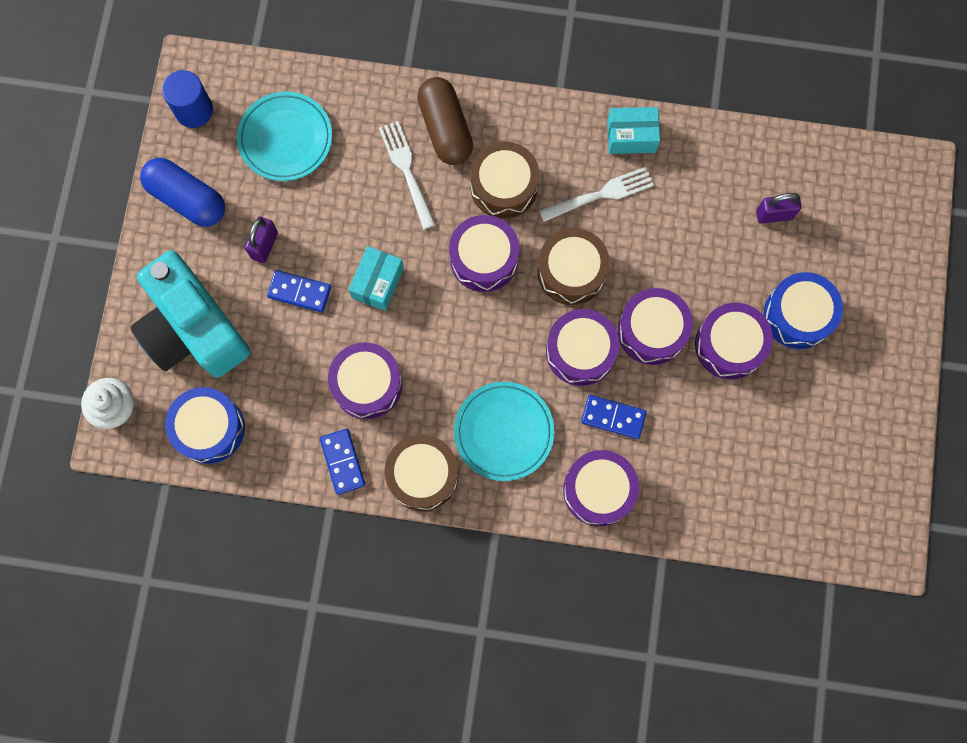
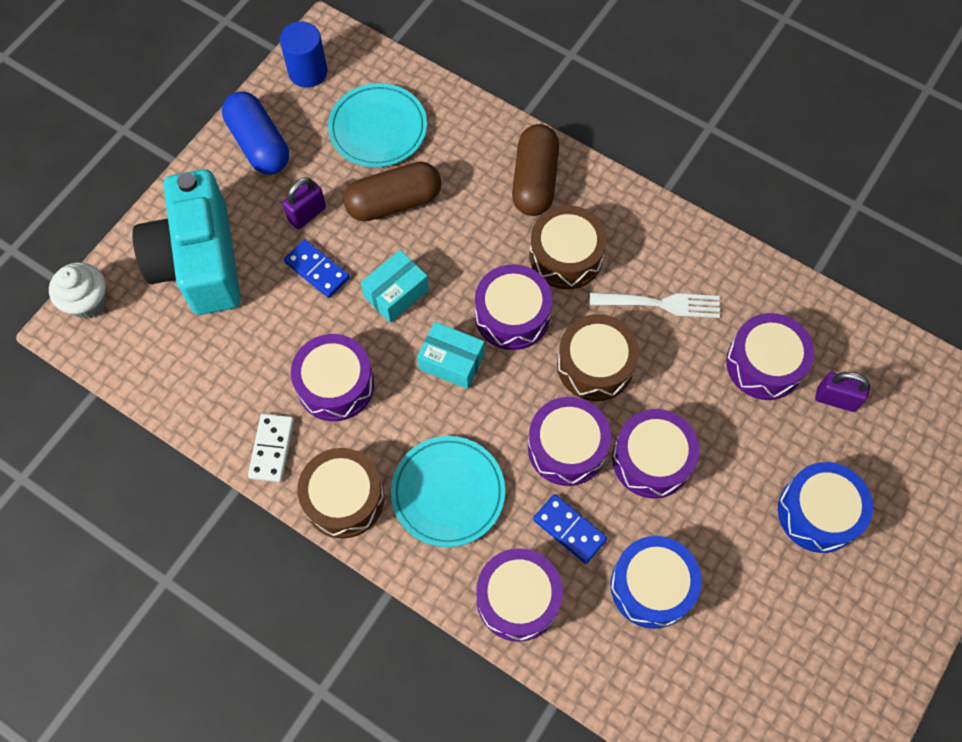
camera: 25 degrees right, 10 degrees down
(209, 428) = (162, 359): blue drum -> blue drum (651, 586)
(334, 201) = (394, 202): none -> brown capsule
(342, 462) = (271, 448): blue domino -> white domino
(407, 171) = (478, 204): white fork -> none
(631, 136) = (717, 262): turquoise box -> turquoise box (451, 362)
(729, 345) = (729, 511): purple drum -> purple drum (764, 364)

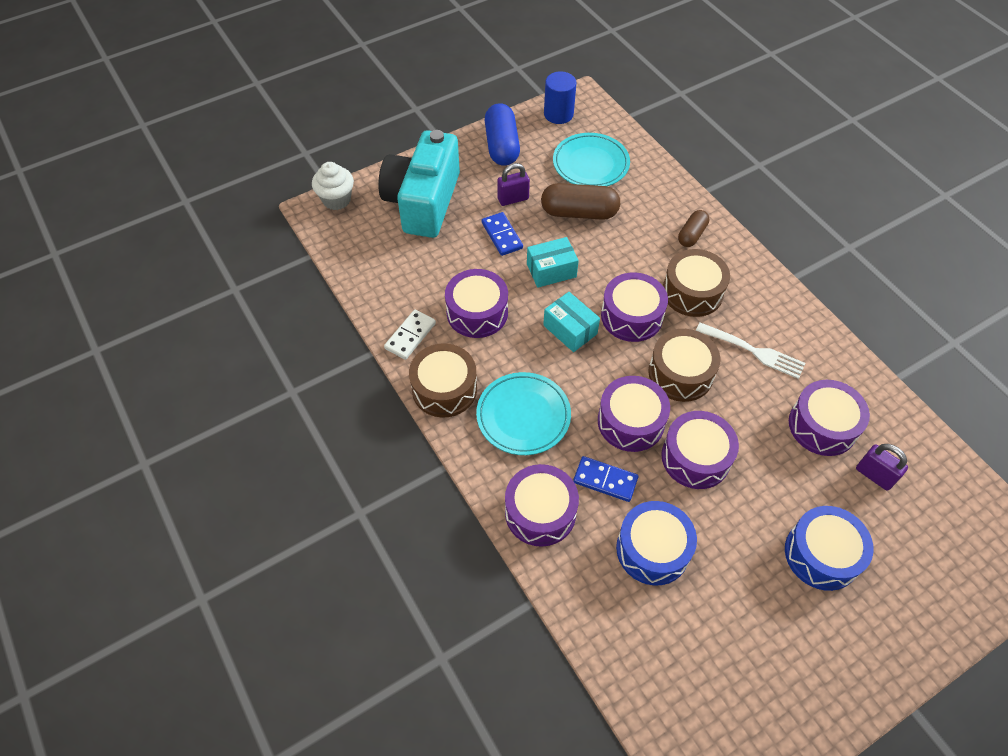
camera: 25 degrees right, 10 degrees down
(534, 180) = (691, 234): brown capsule -> brown capsule, size x0.58
(569, 529) = (605, 480): blue domino -> blue domino turned 45 degrees counterclockwise

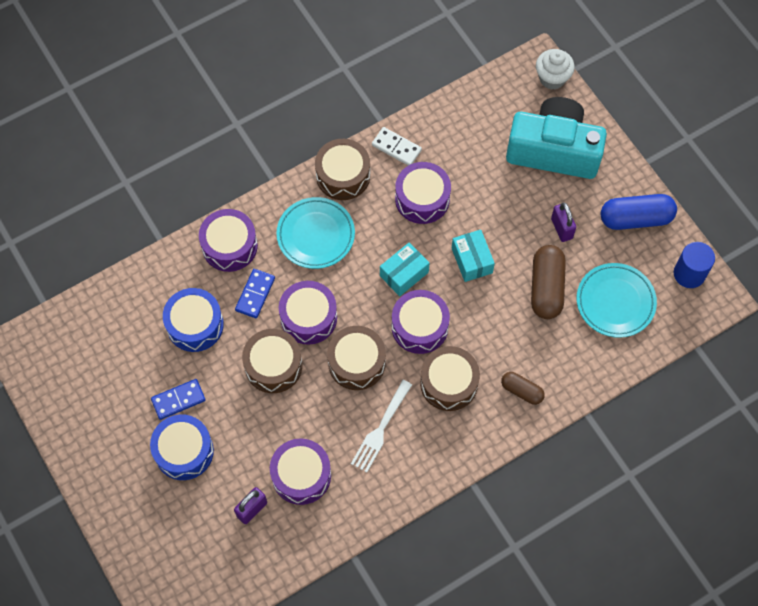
camera: 90 degrees right, 10 degrees up
(502, 235) = (513, 218): blue domino -> blue domino (178, 400)
(695, 457) = (273, 366): purple drum -> brown drum

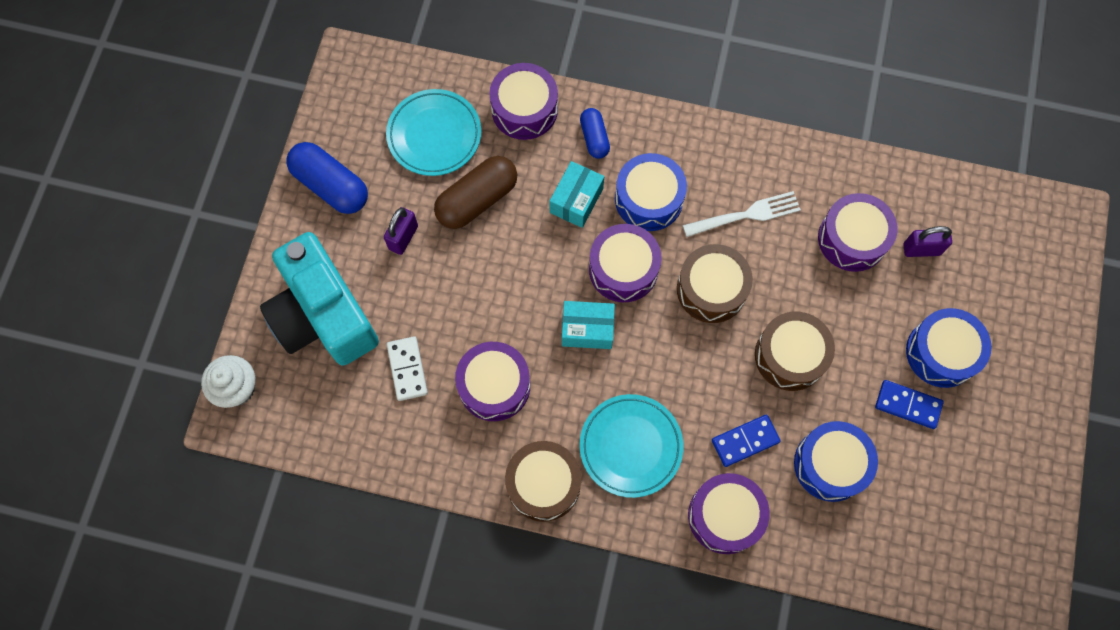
camera: 135 degrees left, 5 degrees up
(308, 317) = (715, 371): purple drum -> purple drum (524, 109)
(396, 147) = (462, 463): white domino -> white domino (407, 369)
(449, 383) = (649, 199): brown drum -> blue drum
(472, 260) = (514, 284): turquoise box -> turquoise box (576, 200)
(522, 391) = (594, 138): brown capsule -> blue capsule
(689, 274) = (346, 101): blue cylinder -> none

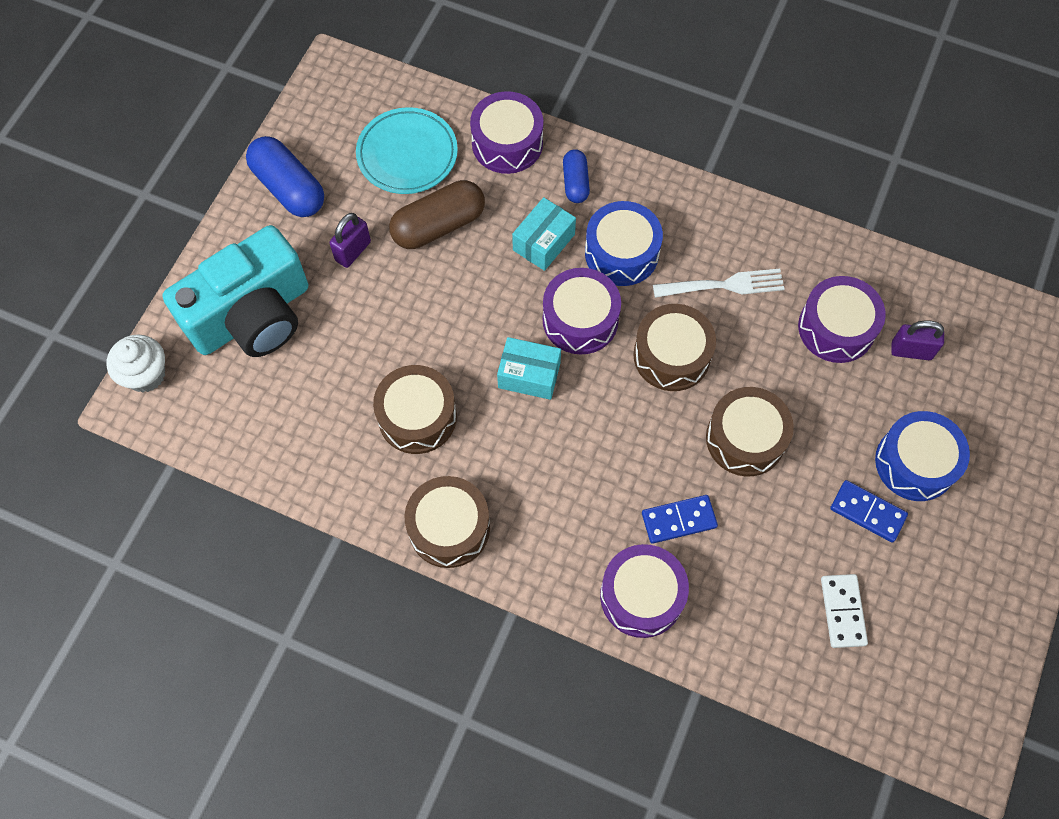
camera: 10 degrees right, 5 degrees down
(323, 315) = (252, 315): turquoise camera -> turquoise camera turned 105 degrees counterclockwise
(407, 369) = (328, 385): white domino -> white domino (842, 611)
(494, 386) = (417, 417): purple drum -> brown drum
(630, 446) = (552, 504): turquoise plate -> none
(830, 464) = (769, 561): blue drum -> none

